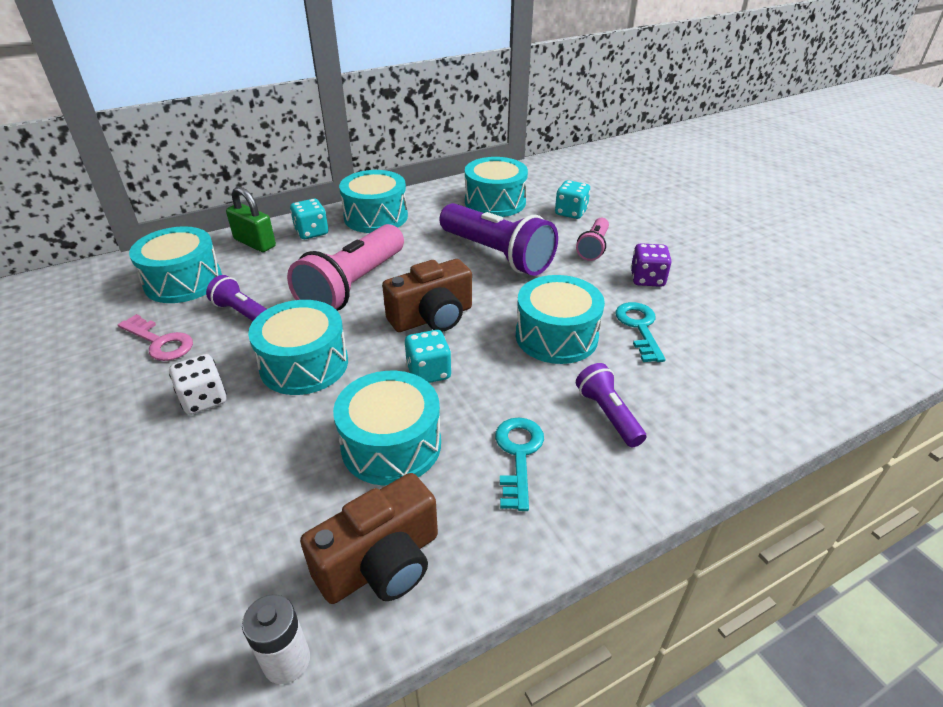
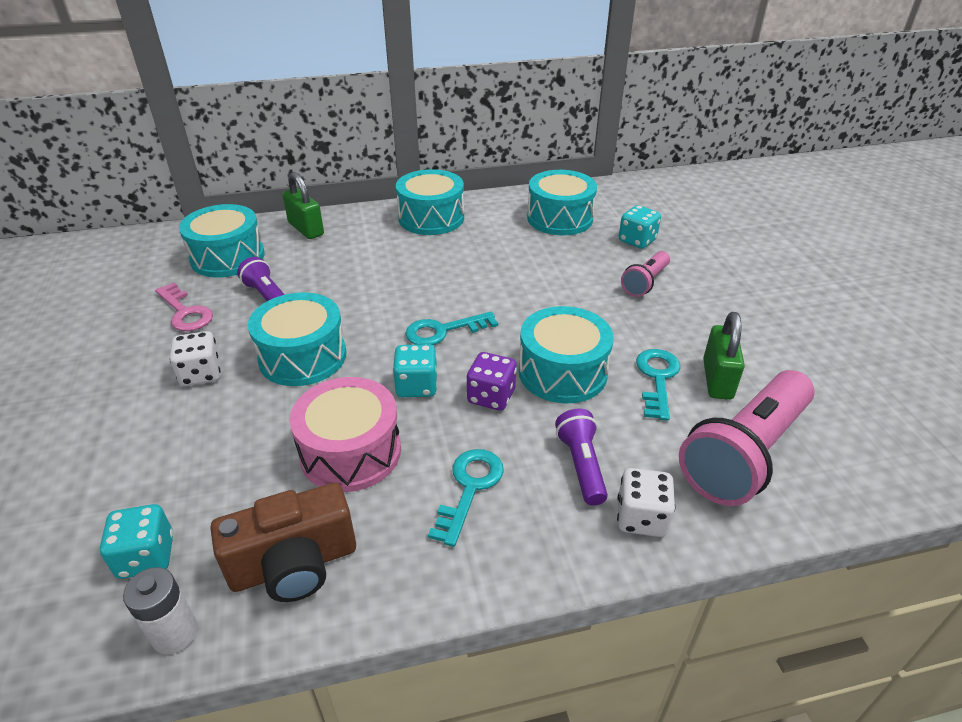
camera: 15 degrees right, 0 degrees up
(311, 232) = (363, 225): turquoise dice -> turquoise dice (146, 556)
(353, 286) = (380, 286): pink flashlight -> pink flashlight (744, 454)
(391, 445) = (350, 452): turquoise drum -> pink drum
(432, 317) = (443, 331): brown camera -> turquoise key
(497, 255) = (537, 275): purple flashlight -> none
(647, 279) = (690, 326): purple dice -> purple dice (491, 396)
(678, 449) = (641, 518): none -> white dice
(688, 320) = (717, 379): none -> green padlock

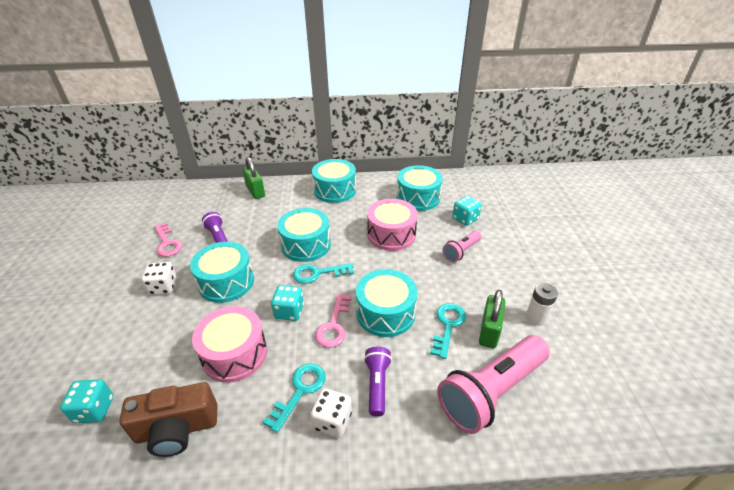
camera: 10 degrees right, 0 degrees up
(175, 633) = (94, 466): white battery -> white battery (536, 318)
(227, 257) = (203, 207): turquoise drum -> turquoise drum (306, 245)
(491, 396) = (334, 325): purple dice -> pink key
(536, 270) = (391, 234): none -> pink drum
(641, 518) = (405, 430): white dice -> white dice (332, 421)

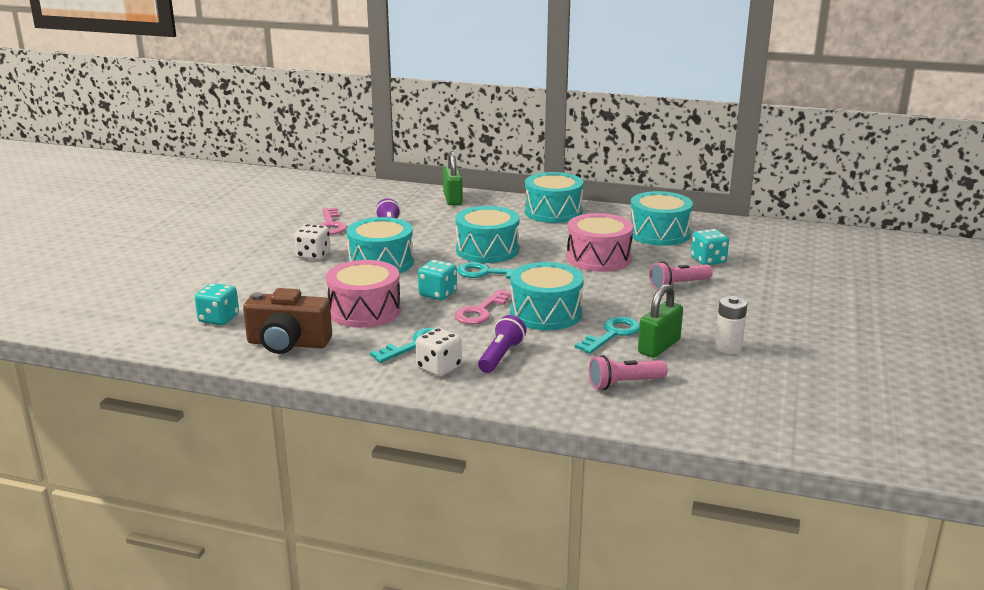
camera: 20 degrees right, 15 degrees down
(491, 391) = (624, 383): pink flashlight -> pink flashlight, size x0.52

